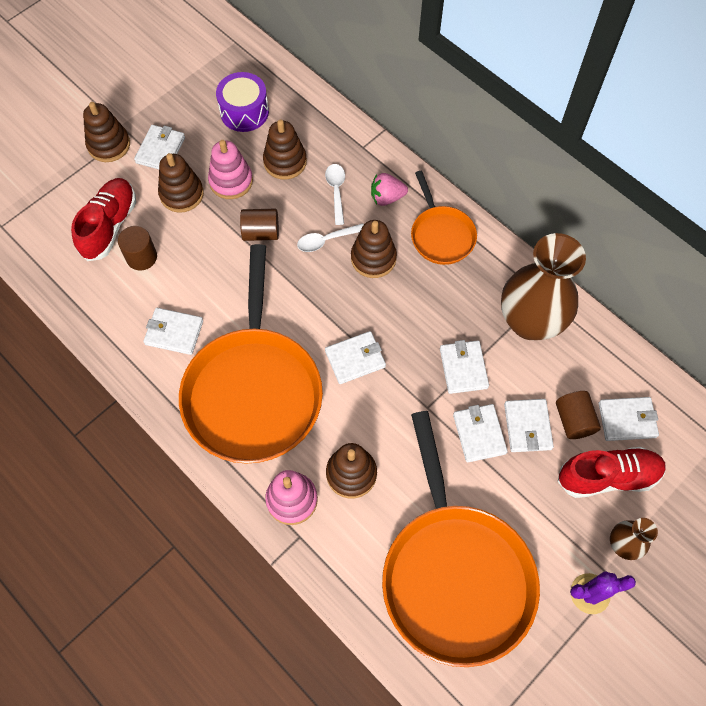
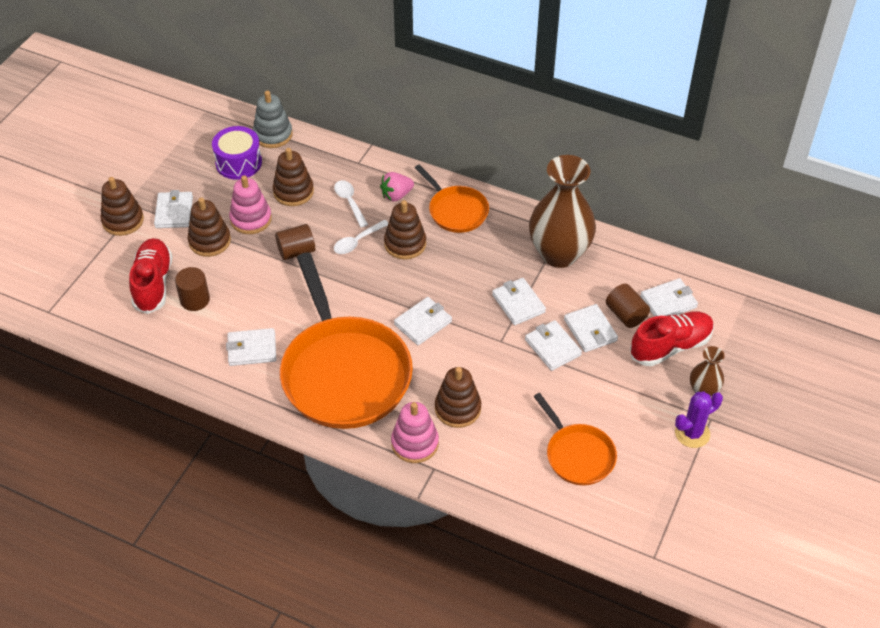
camera: 20 degrees left, 15 degrees down
(290, 89) = (273, 135): none -> grey stacking toy
(455, 575) = (577, 455): orange pan -> orange pan, size x0.51

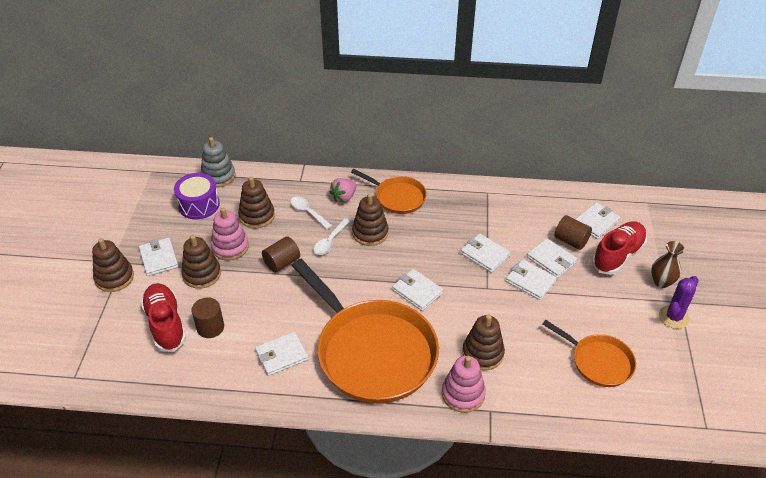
camera: 20 degrees left, 5 degrees down
(423, 323) = (417, 291): white wallet -> white wallet turned 75 degrees counterclockwise
(559, 254) = (495, 209): brown vase -> none

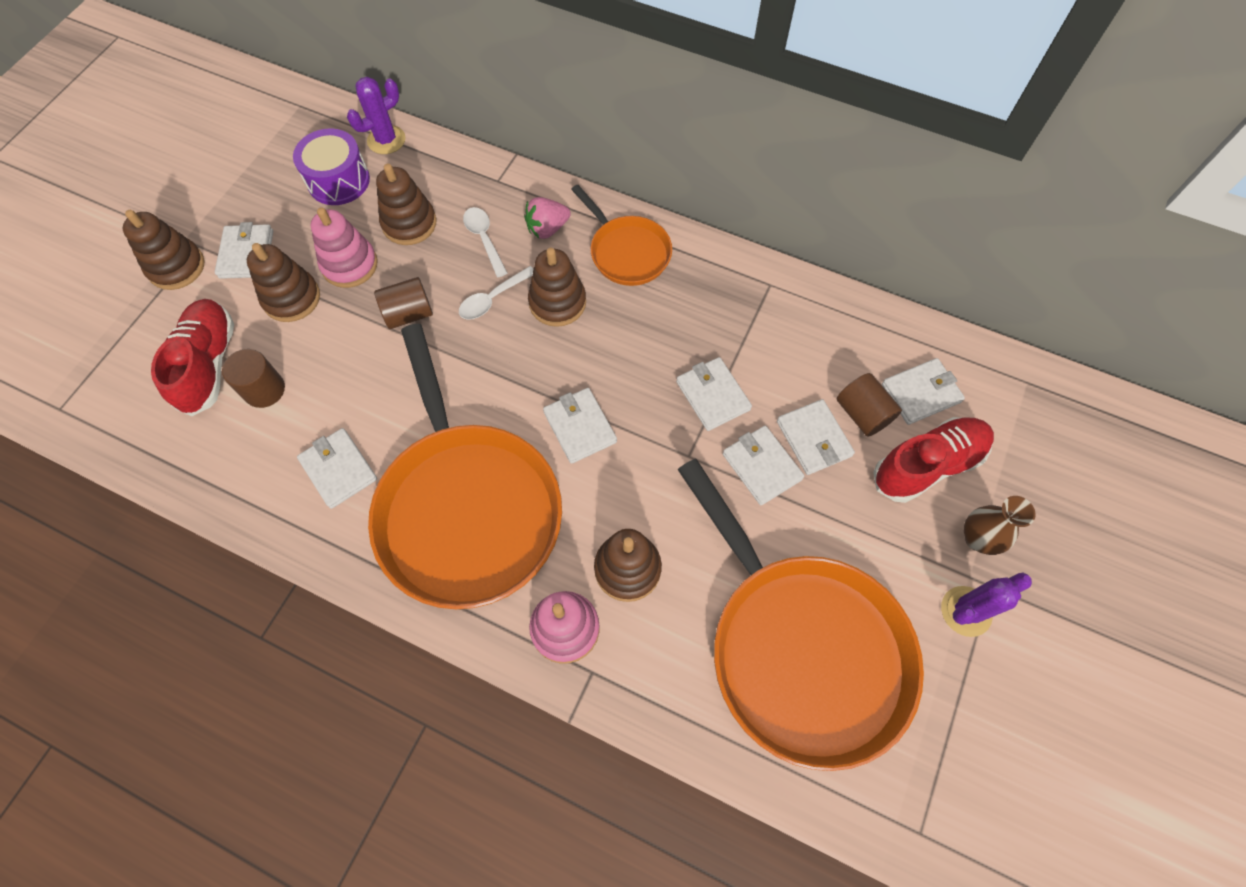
camera: 20 degrees right, 20 degrees up
(218, 176) = (386, 140): grey stacking toy -> purple cactus
(281, 355) = (339, 469): white wallet -> white wallet turned 60 degrees clockwise
(598, 362) = (801, 648): orange pan -> orange pan, size x1.98

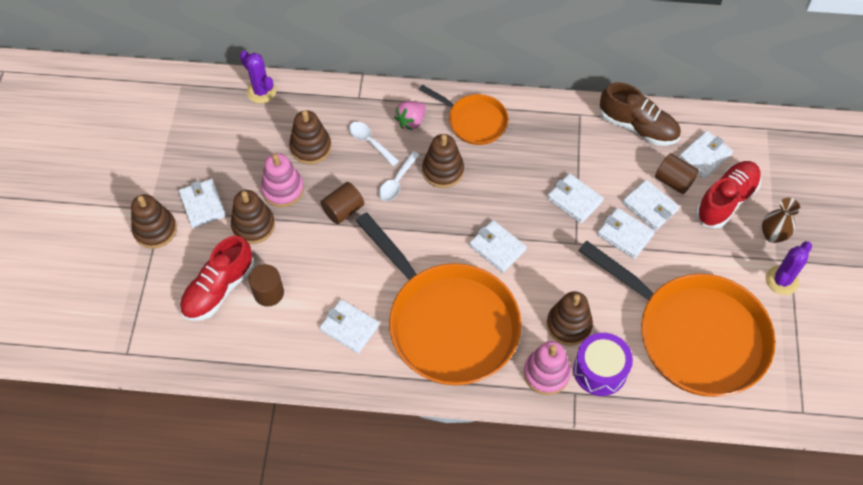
camera: 20 degrees left, 5 degrees down
(209, 364) = (219, 289): red shoe -> red shoe turned 120 degrees counterclockwise
(338, 181) = (242, 132): purple drum -> purple drum (600, 370)
(386, 140) = (261, 91): purple cactus -> purple cactus turned 75 degrees counterclockwise
(842, 324) = (638, 127): none -> brown shoe

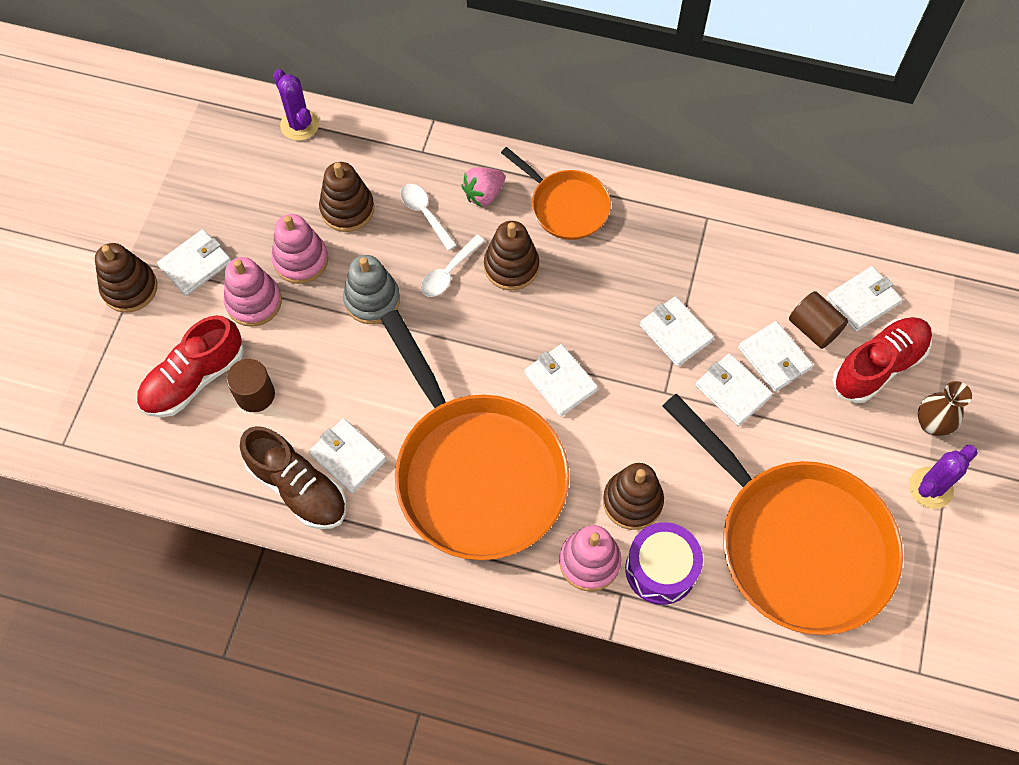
camera: 10 degrees right, 5 degrees up
(202, 205) = (195, 264): white wallet -> white wallet turned 60 degrees clockwise
(253, 225) = (254, 302): brown stacking toy -> pink stacking toy
(343, 210) = (372, 300): brown cylinder -> grey stacking toy
(638, 127) = (781, 246): brown shoe -> brown shoe (298, 487)

